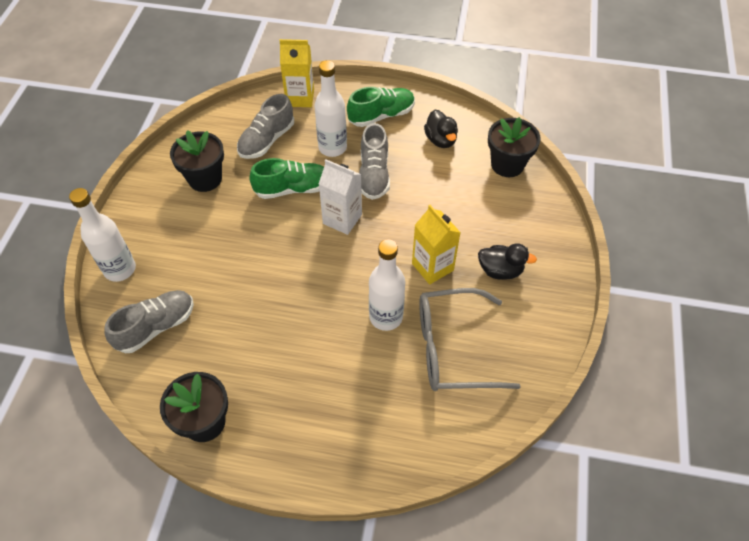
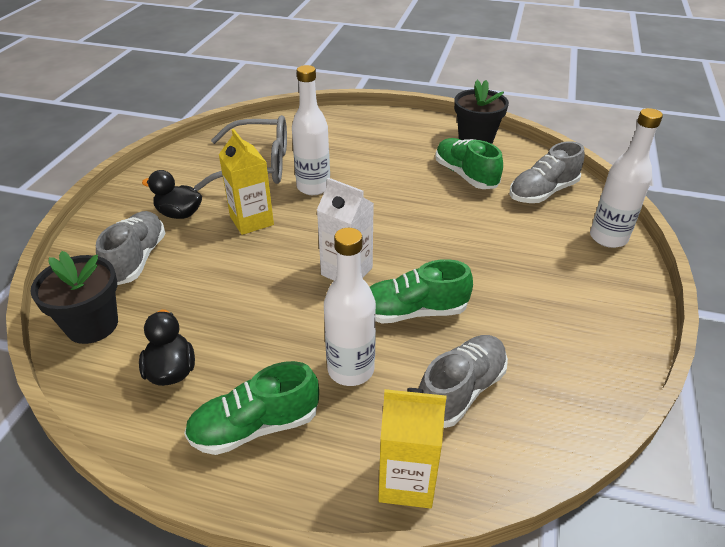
camera: 175 degrees left, 15 degrees down
(205, 179) = (545, 334): black flower pot -> none
(229, 349) = (465, 175): none -> green shoe
(374, 174) = (293, 323): grey shoe -> grey shoe (137, 259)

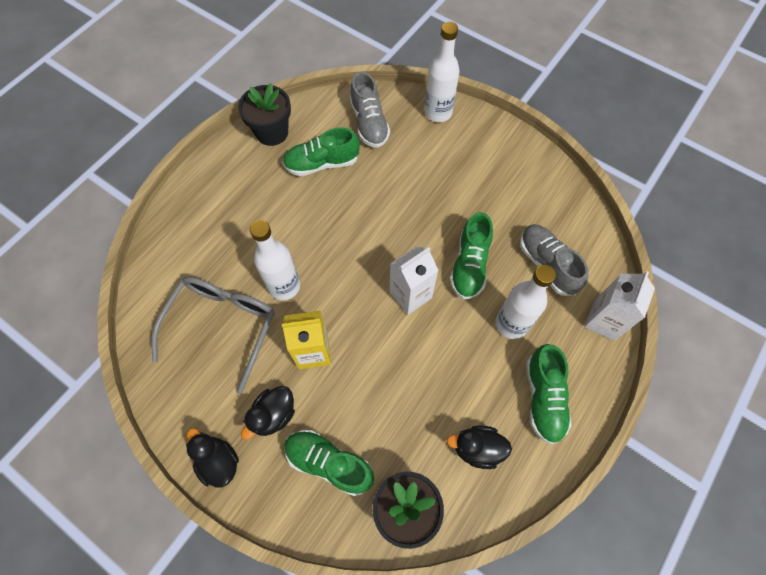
camera: 70 degrees left, 25 degrees up
(130, 196) = (218, 461): none -> black duck
(137, 259) = (329, 463): grey shoe -> green shoe
(406, 481) = (604, 320): yellow carton -> white carton

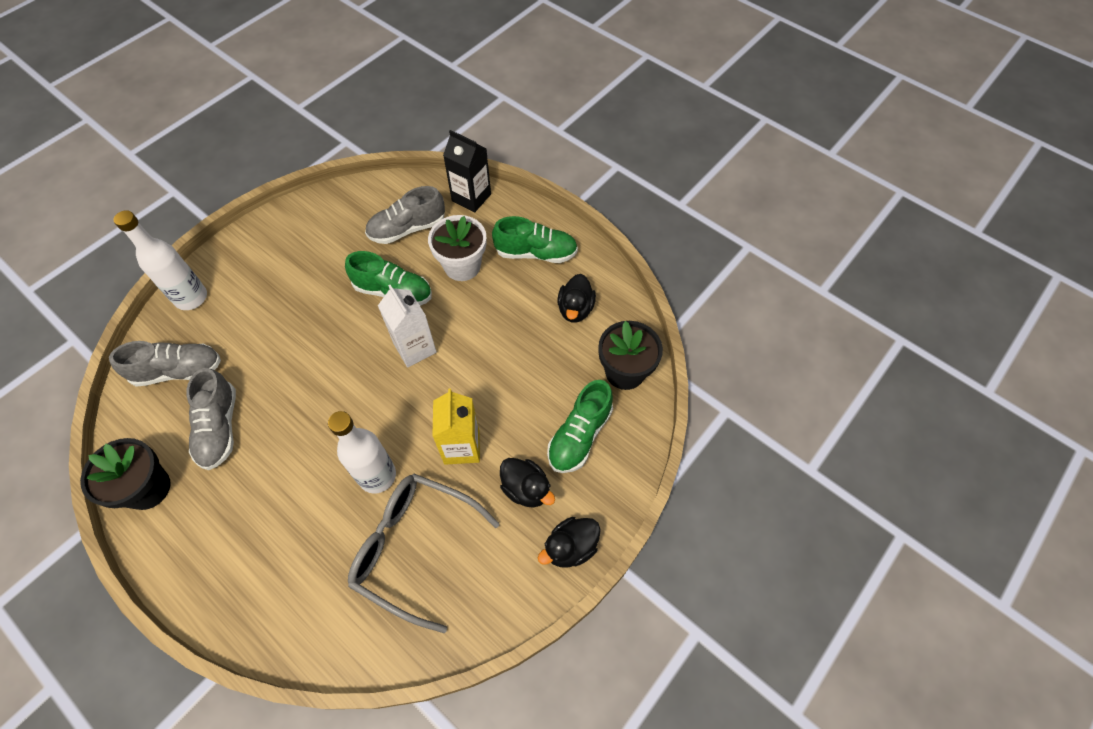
camera: 85 degrees left, 5 degrees down
(322, 163) = (219, 428): green shoe -> grey shoe
(511, 324) = (462, 266): white bottle -> white flower pot
(604, 320) = (471, 197): white carton -> black carton

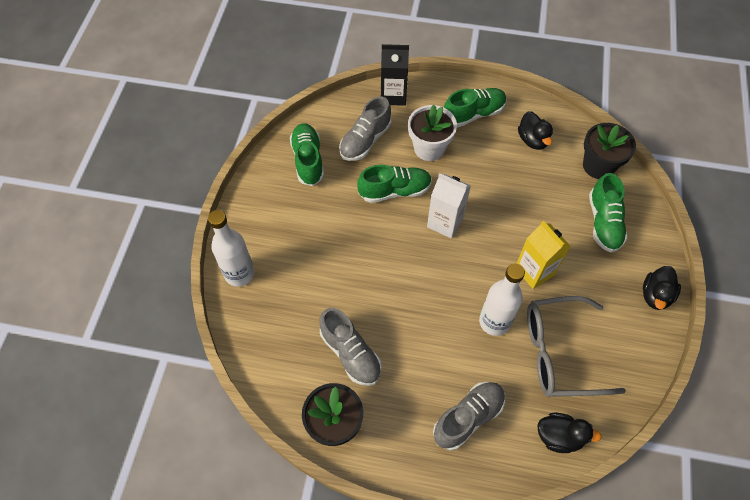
camera: 30 degrees left, 0 degrees up
(178, 371) = (280, 331): grey shoe -> grey shoe (468, 418)
(339, 222) = (308, 160): none -> green shoe
(526, 489) = (598, 275): black duck -> black duck (559, 437)

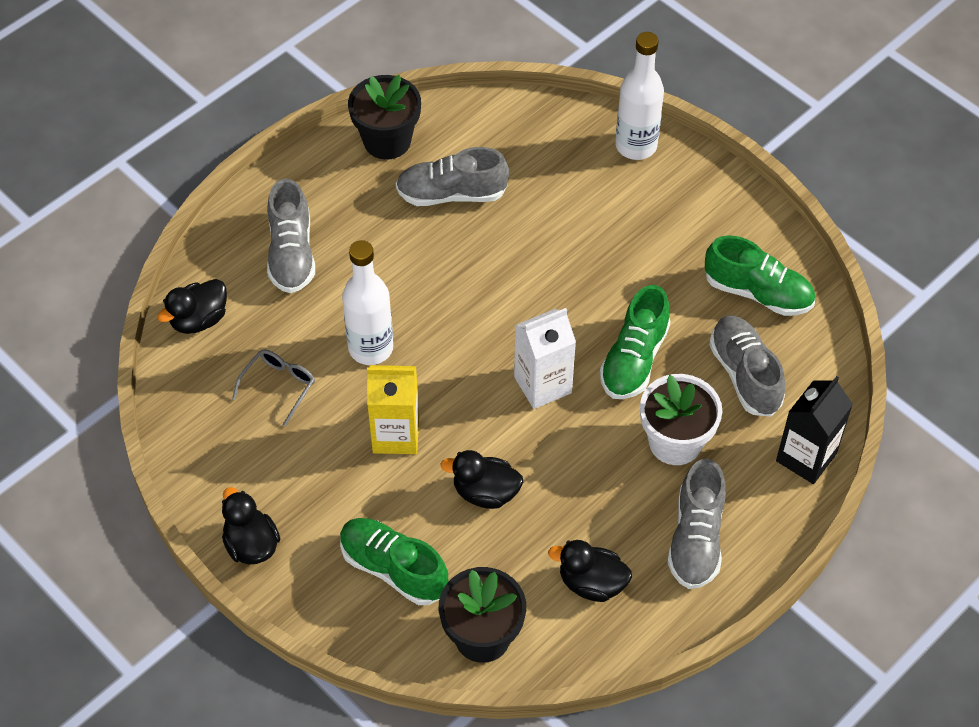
camera: 125 degrees right, 5 degrees down
(473, 114) = (696, 539): green shoe -> grey shoe
(528, 209) = (485, 492): none -> black duck
(560, 353) = (278, 386): grey glasses -> grey glasses, size x0.48

